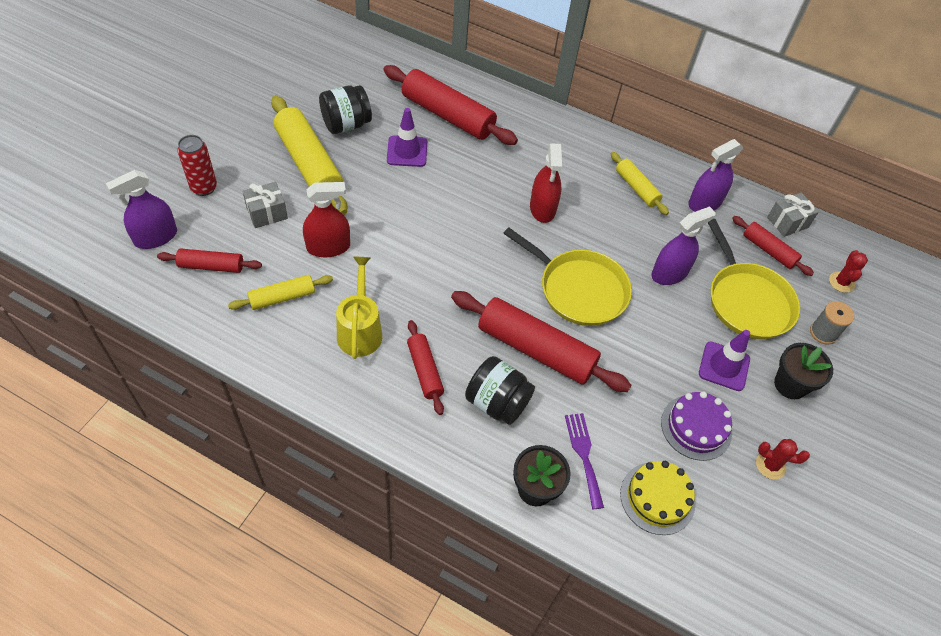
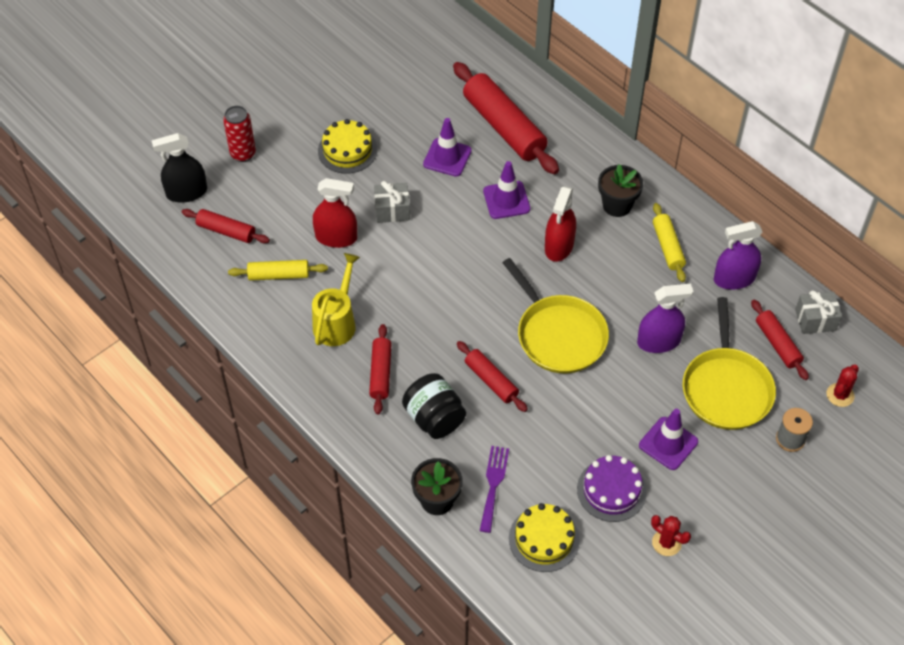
camera: 25 degrees right, 0 degrees up
(156, 237) = (186, 192): purple spray bottle -> black spray bottle
(267, 213) = (292, 191): grey gift -> grey gift (392, 210)
(309, 164) = (347, 150): yellow rolling pin -> yellow cake
(346, 124) = (398, 116): black jar -> none
(477, 178) = (506, 200): none -> purple traffic cone
(536, 350) = (491, 381): red rolling pin -> red rolling pin, size x0.54
(790, 384) = (727, 478): black flower pot -> black flower pot (617, 205)

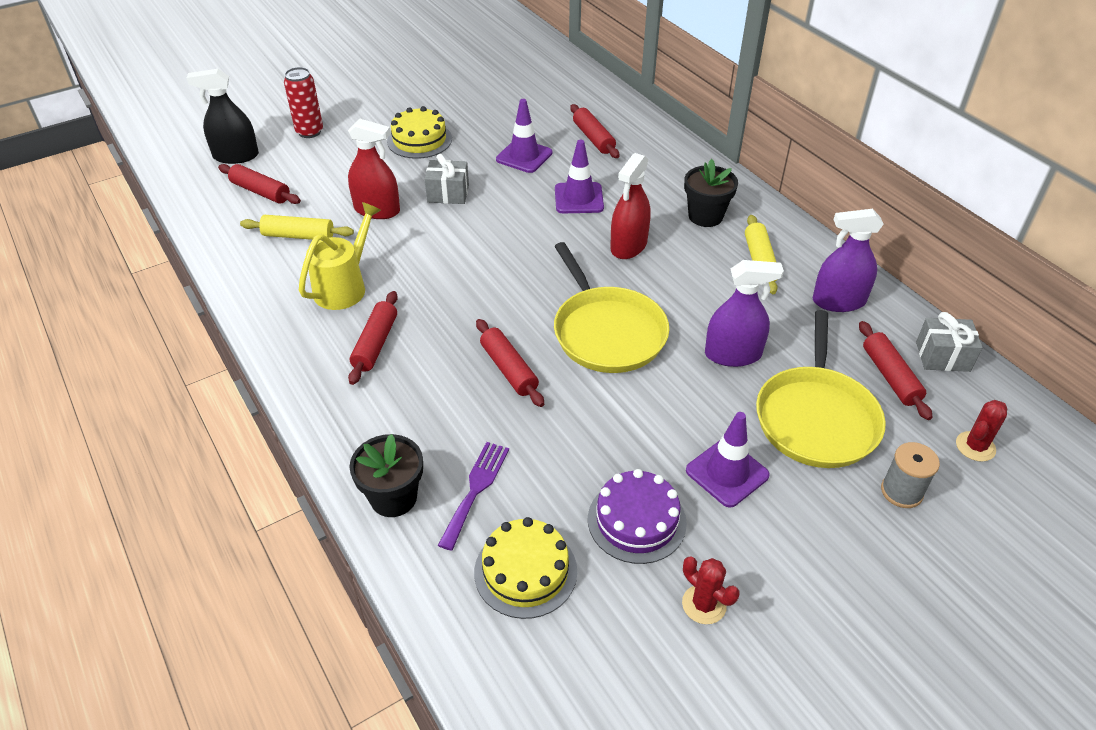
camera: 10 degrees right, 10 degrees down
(434, 418) = (424, 401): black jar -> none
(504, 127) = (593, 138): red rolling pin -> red rolling pin, size x0.54

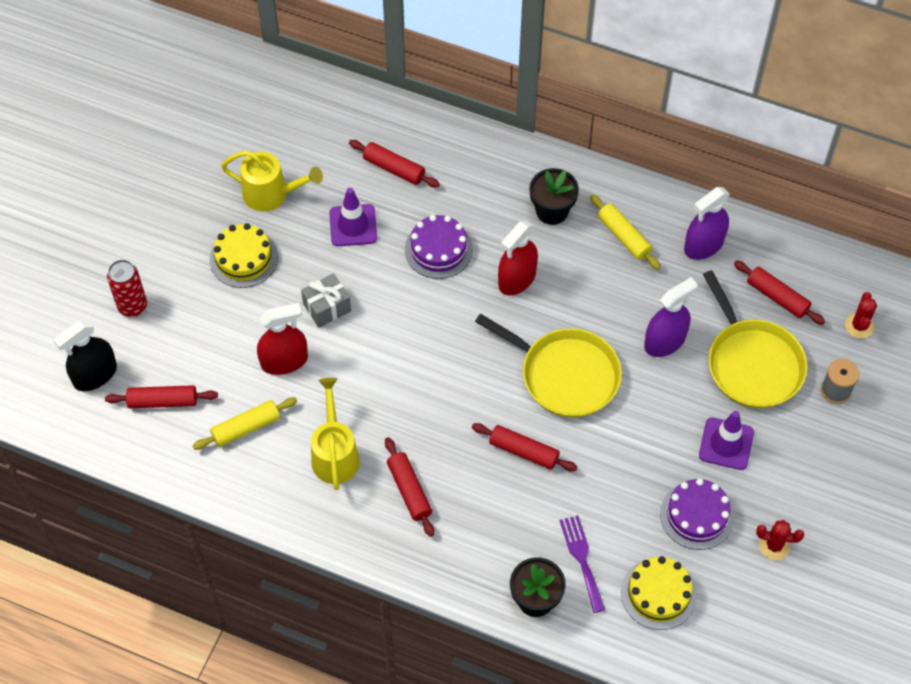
camera: 35 degrees left, 15 degrees up
(482, 115) = (272, 194): none -> yellow watering can
(579, 198) = (438, 249): purple traffic cone -> purple cake
(628, 246) = (517, 279): red spray bottle -> red spray bottle turned 45 degrees clockwise
(942, 356) = (800, 257): grey gift -> none

